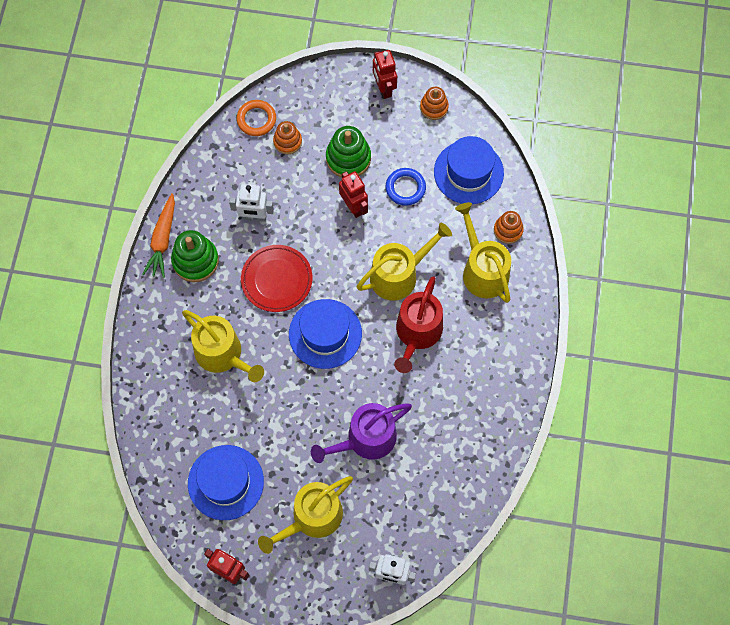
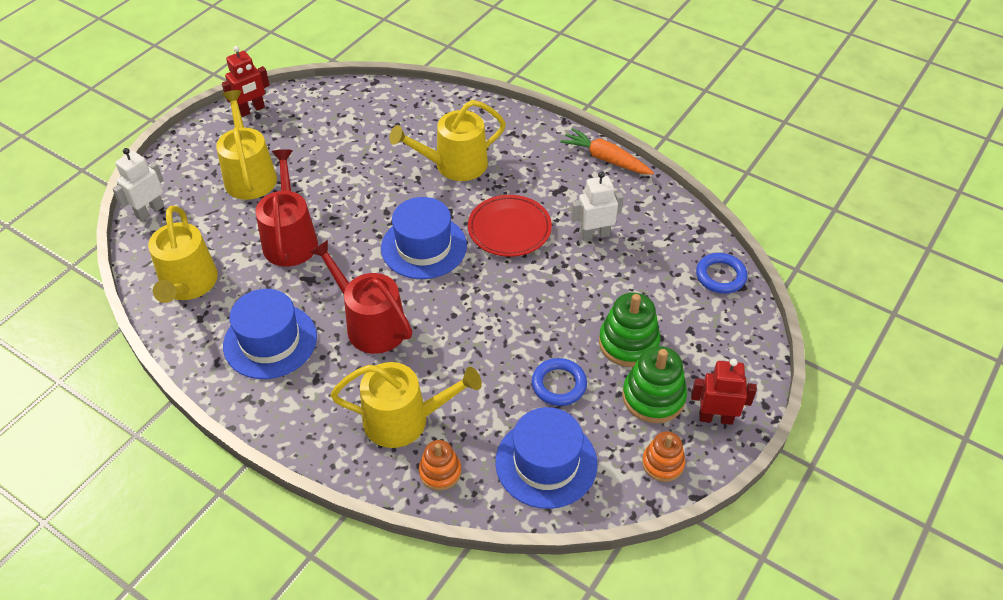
camera: 115 degrees right, 20 degrees down
(195, 261) = (568, 175): green stacking toy -> green stacking toy (653, 397)
(225, 482) = (330, 130): blue hat -> blue hat (270, 341)
(254, 217) = (594, 235): white robot -> white robot turned 45 degrees clockwise
(256, 119) = (720, 276): orange ring -> blue ring
(287, 141) = (678, 294): orange stacking toy -> none
(353, 206) = (561, 325): red robot -> none
(366, 439) = (290, 239): purple watering can -> red watering can
(399, 275) = (450, 334): yellow watering can -> yellow watering can (188, 284)

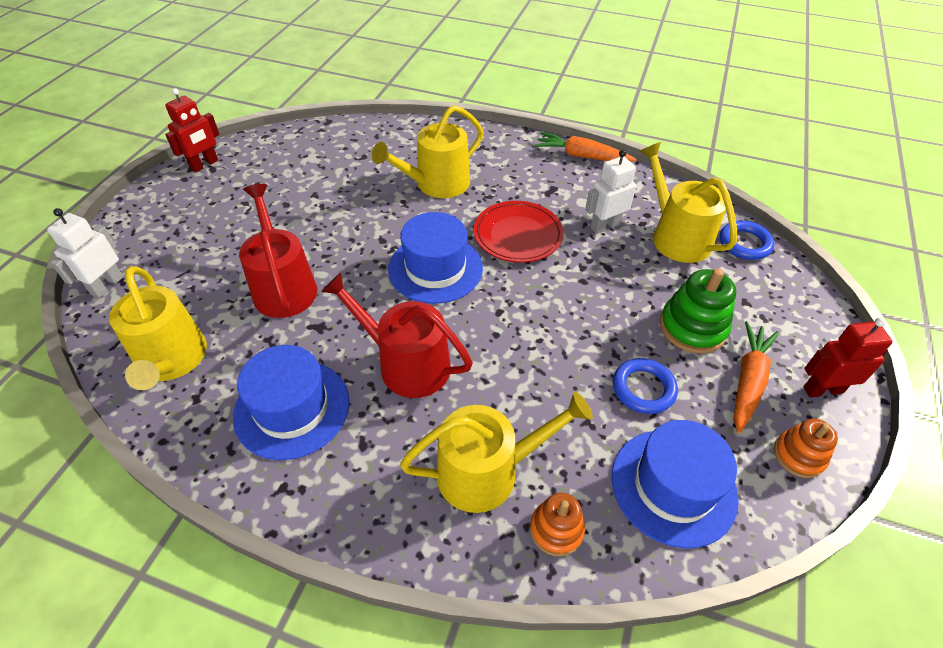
camera: 15 degrees left, 0 degrees up
(249, 175) = (218, 228): yellow watering can -> yellow watering can (676, 236)
(653, 397) = (748, 381): green stacking toy -> orange carrot

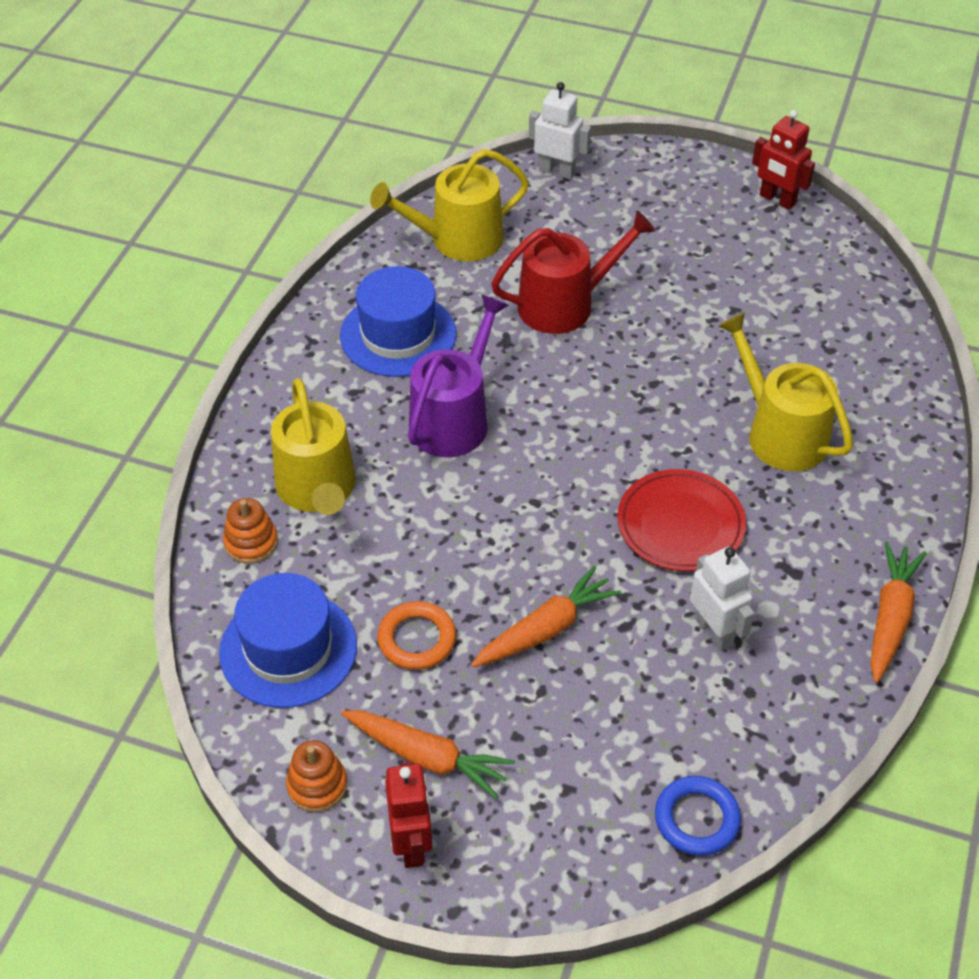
camera: 90 degrees right, 0 degrees up
(406, 364) = (454, 419): red watering can -> purple watering can
(435, 268) = (606, 438): blue hat -> none
(618, 309) = (546, 629): none -> orange carrot
(643, 388) = (417, 639): blue ring -> orange ring
(676, 236) = (702, 723): yellow watering can -> none
(692, 327) = (516, 710): green stacking toy -> none

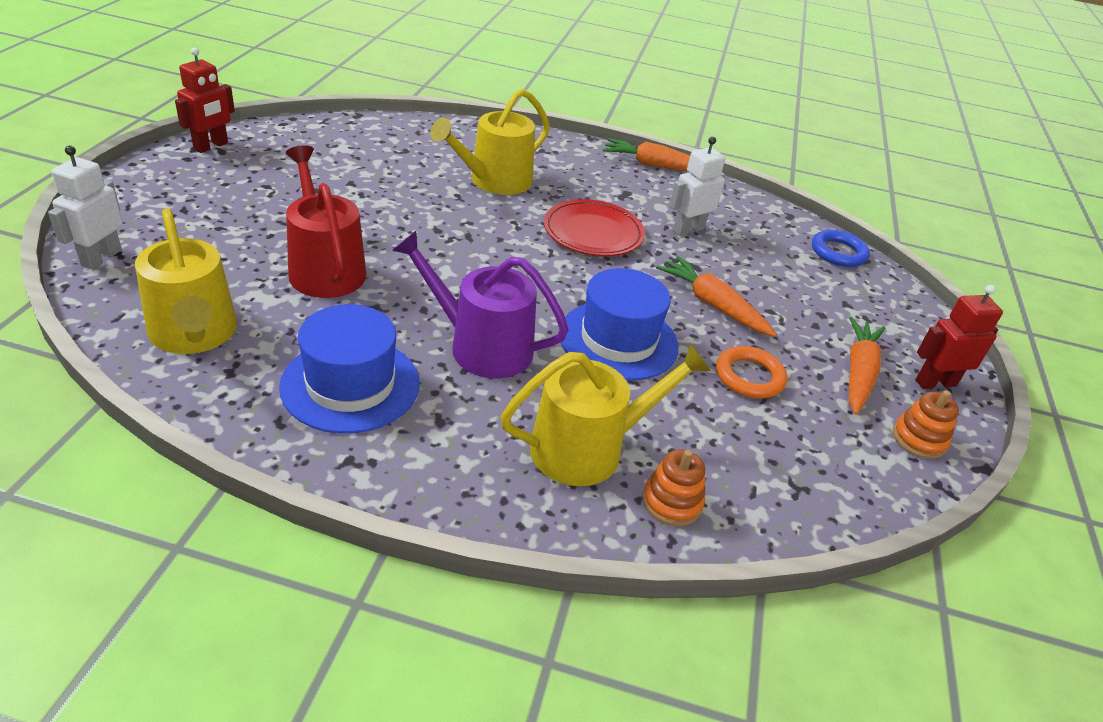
camera: 100 degrees left, 10 degrees down
(288, 649) = (793, 464): blue hat -> blue hat (618, 340)

